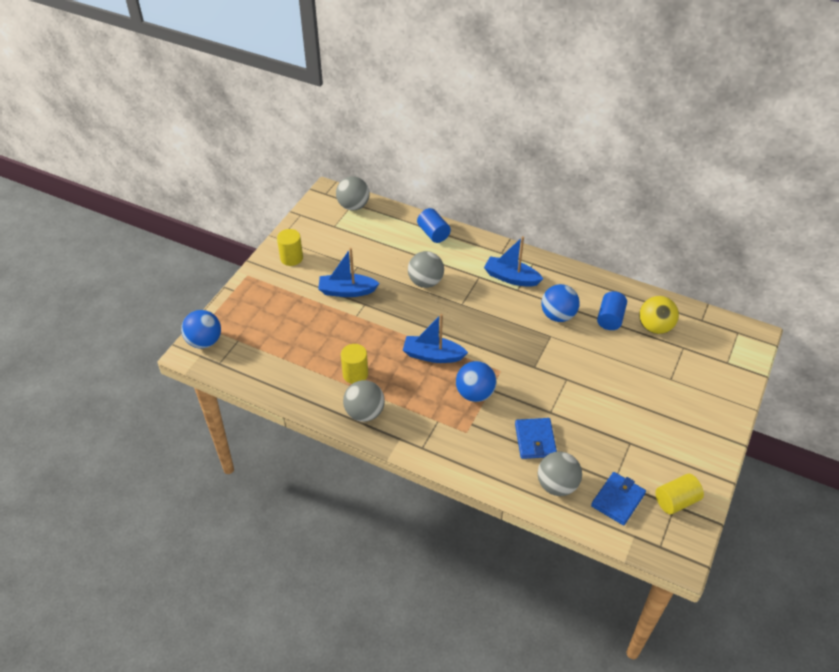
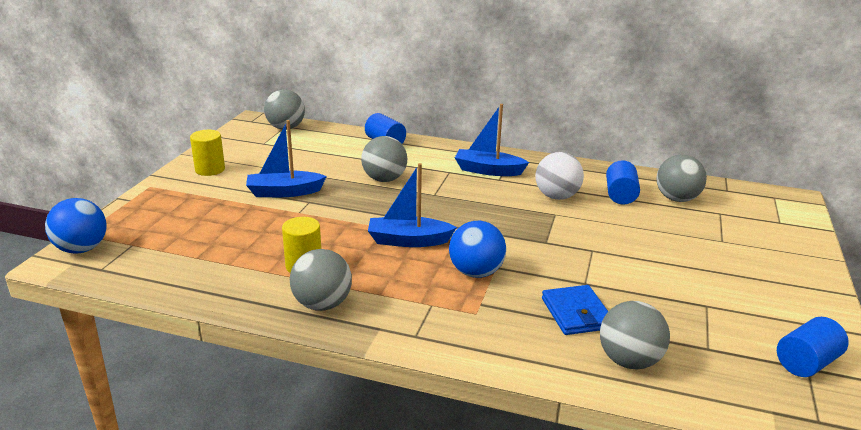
camera: 10 degrees left, 20 degrees down
(558, 315) = (556, 196): blue ball -> white ball
(618, 500) = (725, 370): blue wallet -> none
(655, 327) = (676, 199): yellow ball -> grey ball
(676, 501) = (806, 363): yellow cylinder -> blue cylinder

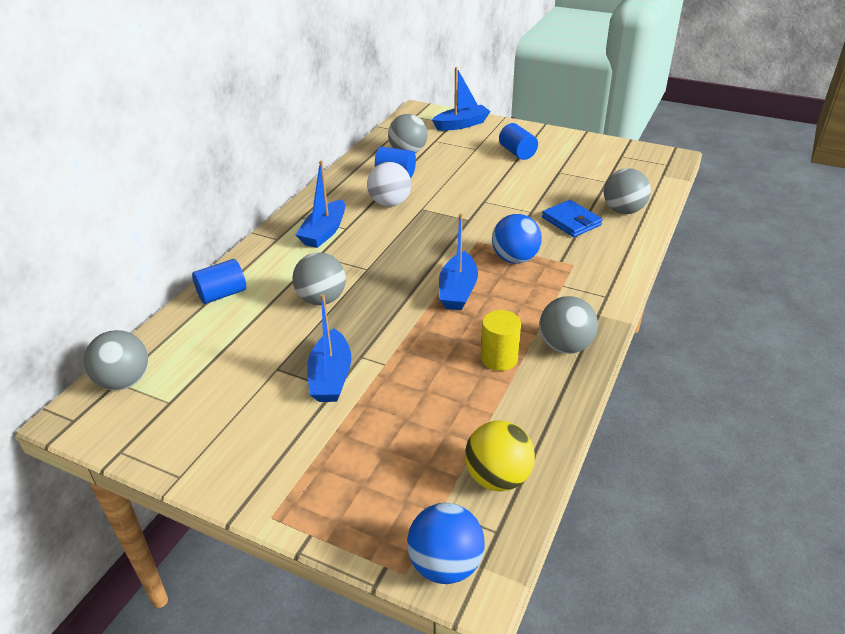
camera: 80 degrees left, 10 degrees up
(155, 268) = (497, 477): none -> yellow ball
(210, 169) = (238, 453): yellow cylinder -> none
(576, 313) = (571, 221): blue wallet -> blue wallet turned 60 degrees clockwise
(782, 228) = (461, 124): none -> blue boat
(806, 363) = (616, 155): blue cylinder -> blue cylinder (517, 153)

